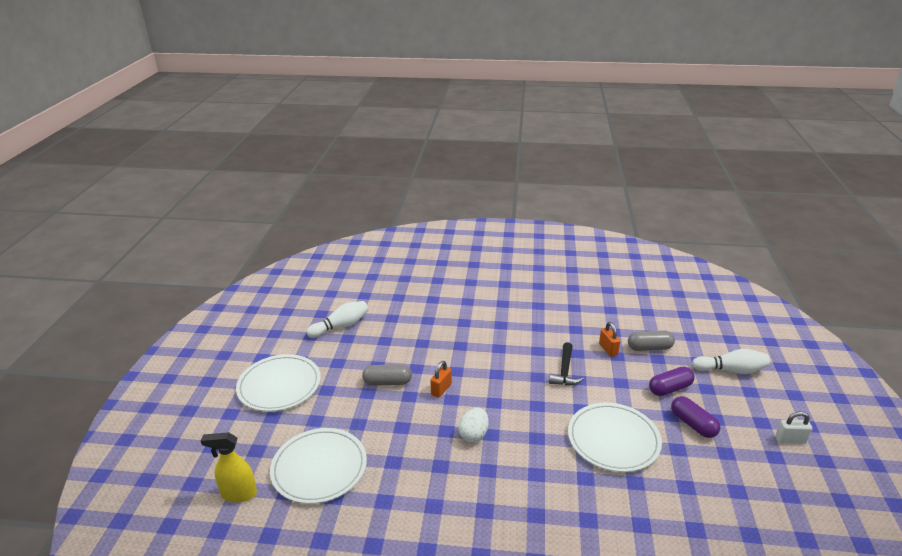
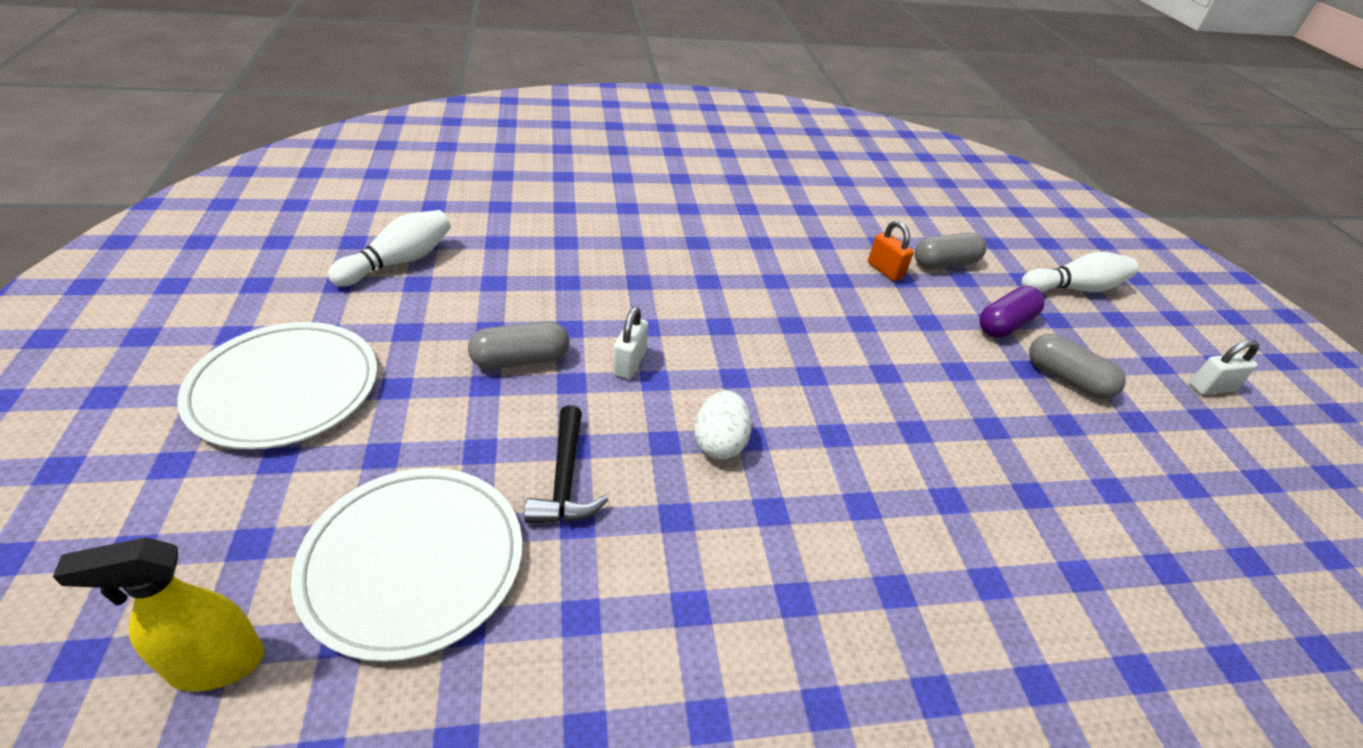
camera: 20 degrees left, 10 degrees up
(441, 389) = (629, 363): orange padlock -> white padlock
(565, 371) = (833, 311): black hammer -> black hammer (565, 480)
(613, 439) = (961, 420): white plate -> none
(693, 424) = (1067, 379): purple capsule -> grey capsule

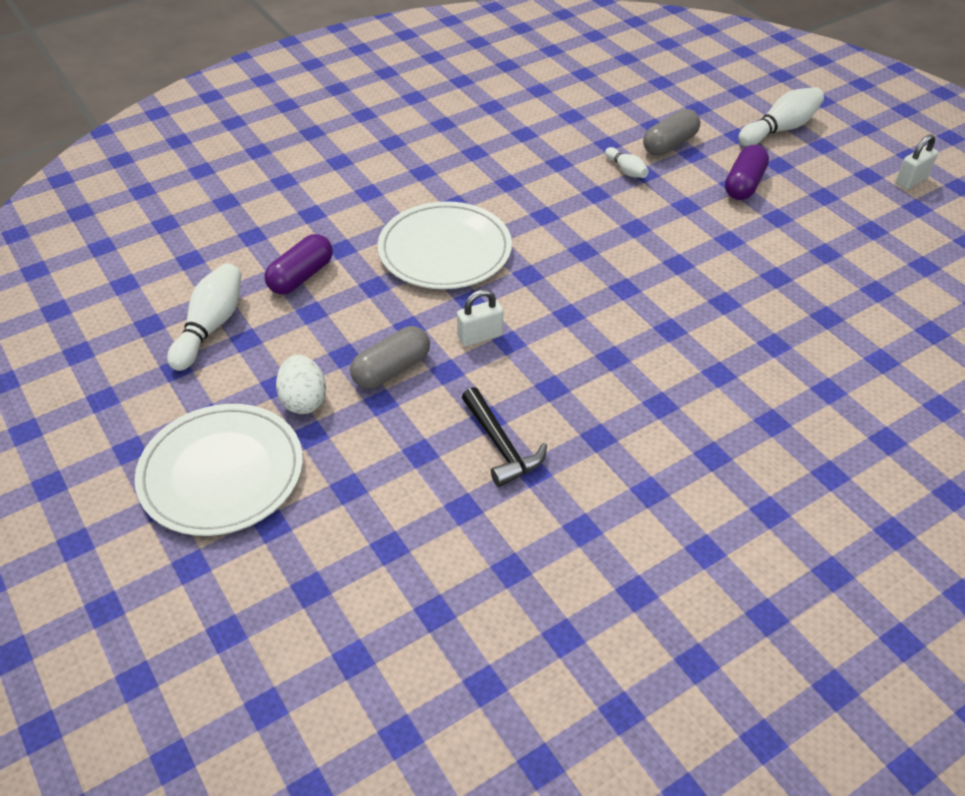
camera: 20 degrees left, 5 degrees up
(216, 664) = (365, 666): yellow spray bottle -> none
(413, 562) = (440, 547): white plate -> white plate (445, 250)
(511, 251) = (301, 276): none -> purple capsule
(629, 363) = (480, 336): white padlock -> white padlock turned 75 degrees clockwise
(719, 443) = (592, 371): white egg -> white egg (304, 400)
(885, 270) = (626, 170): orange padlock -> white bowling pin
(1067, 379) = (810, 215): grey capsule -> none

